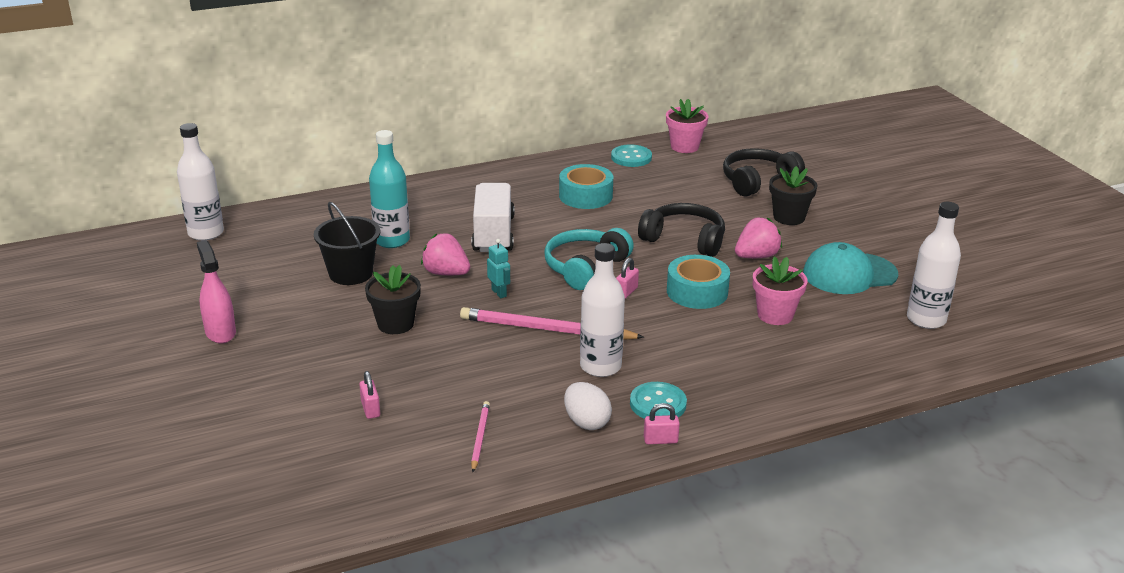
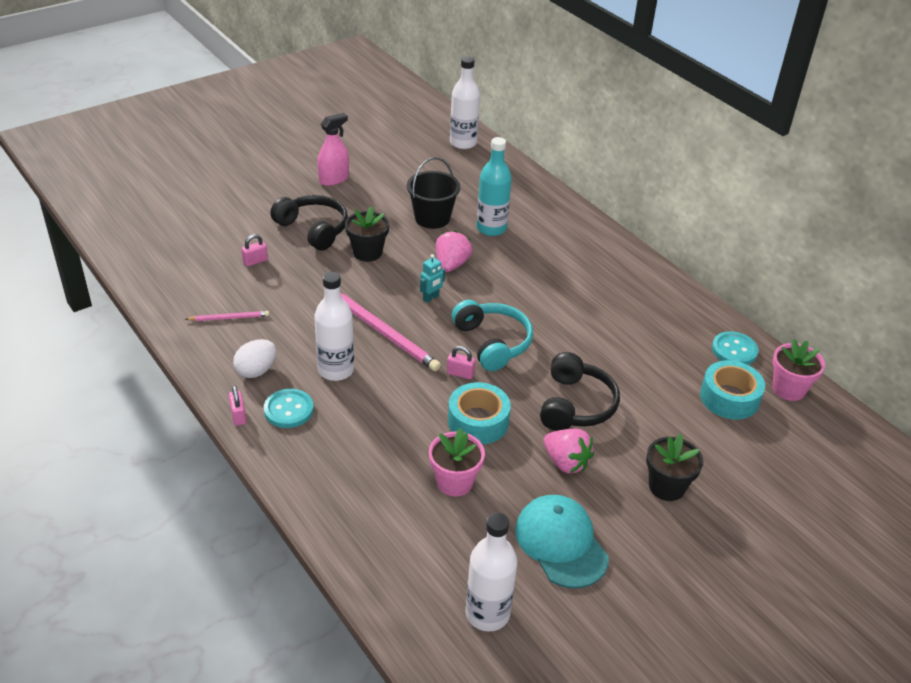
camera: 75 degrees right, 10 degrees up
(493, 234) = (527, 280): white truck -> none
(546, 329) = (383, 332): pink pencil -> pink pencil turned 135 degrees clockwise
(585, 196) = (630, 327): turquoise tape -> turquoise tape (729, 398)
(585, 267) = (493, 342): turquoise headphones -> turquoise headphones turned 45 degrees clockwise
(757, 181) = (741, 456): black headphones -> black headphones (313, 229)

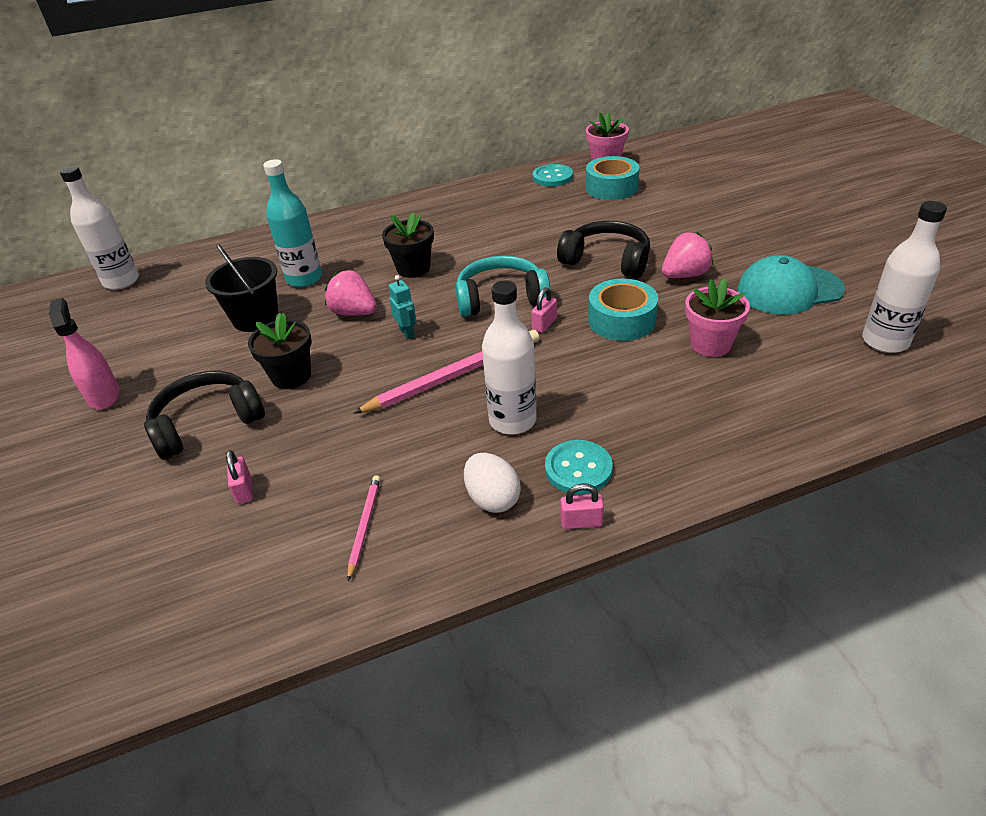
camera: 70 degrees left, 0 degrees up
(666, 487) = (716, 229): black flower pot -> black flower pot (413, 268)

